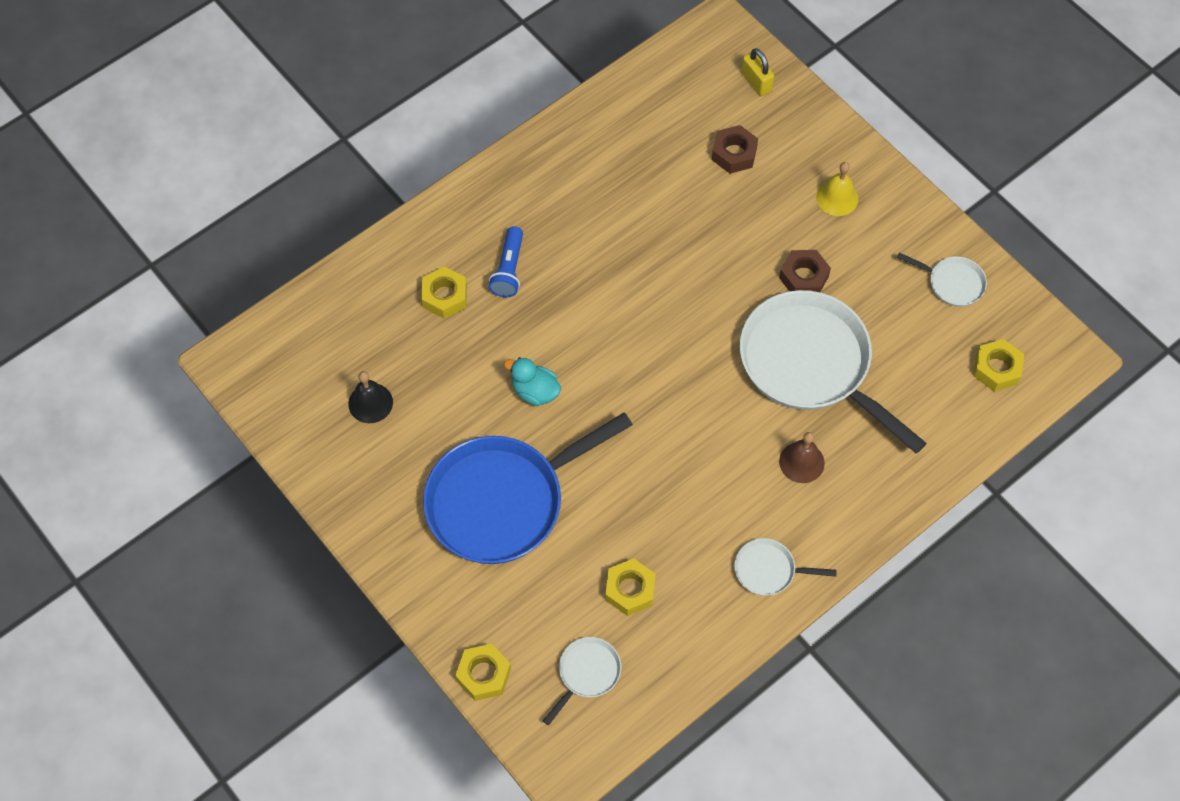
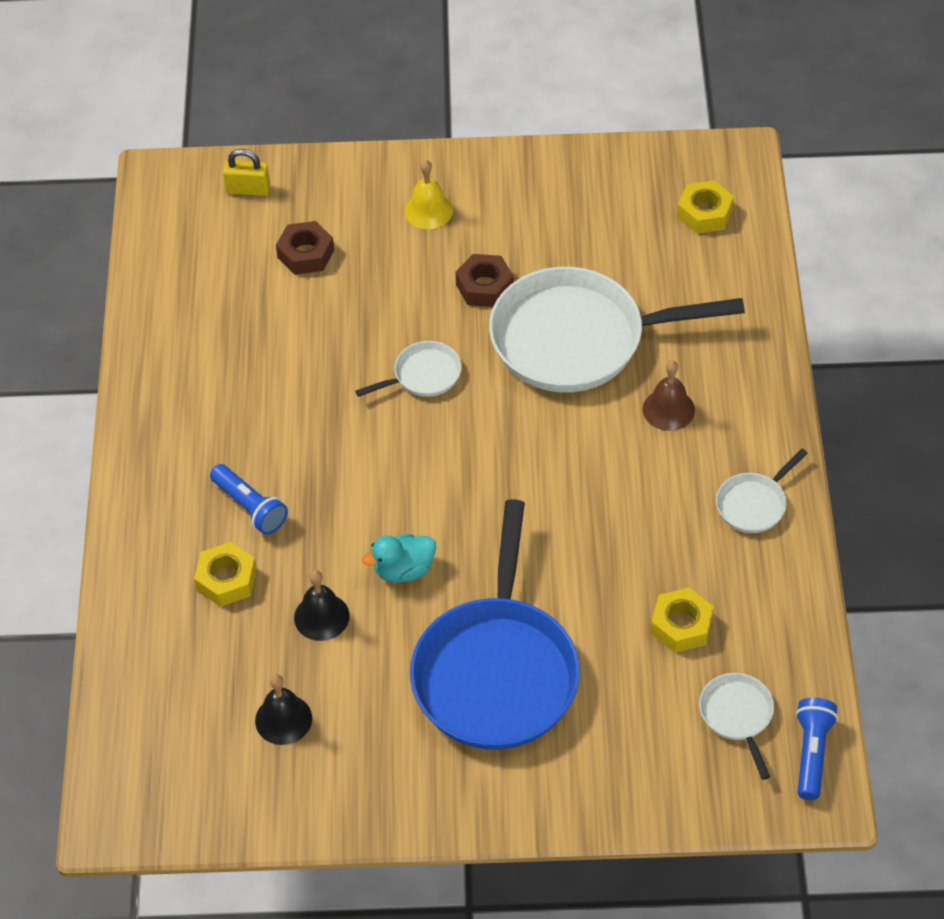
camera: 50 degrees left, 10 degrees down
(461, 370) = (321, 616): none -> black bell
(483, 674) = (667, 805): yellow nut -> none
(594, 741) = (811, 753): none -> blue flashlight
(952, 283) = (593, 188): white pan -> white pan (423, 375)

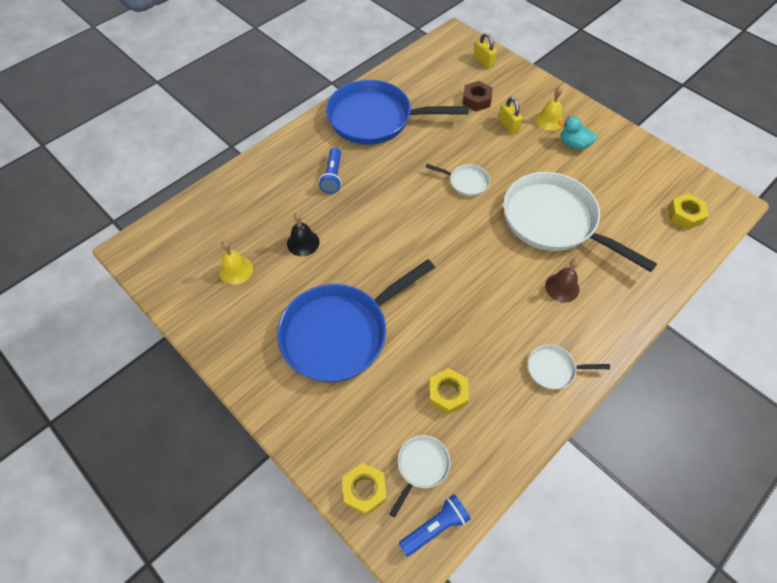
camera: 45 degrees right, 5 degrees up
(206, 386) = (376, 119): none -> blue pan
(226, 580) = (288, 196): yellow nut -> yellow nut (364, 490)
(283, 719) = (236, 270): black bell -> yellow bell
(387, 257) = (508, 125): none -> yellow padlock
(403, 570) = (358, 253): turquoise duck -> turquoise duck (574, 144)
(484, 287) = (537, 167): brown nut -> none

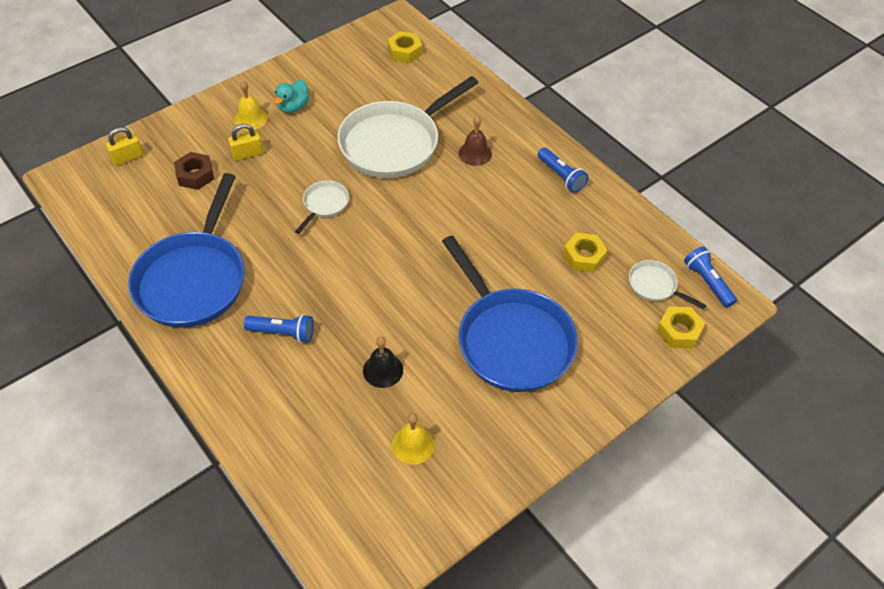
camera: 85 degrees left, 5 degrees down
(554, 369) = (561, 176): white pan -> blue flashlight

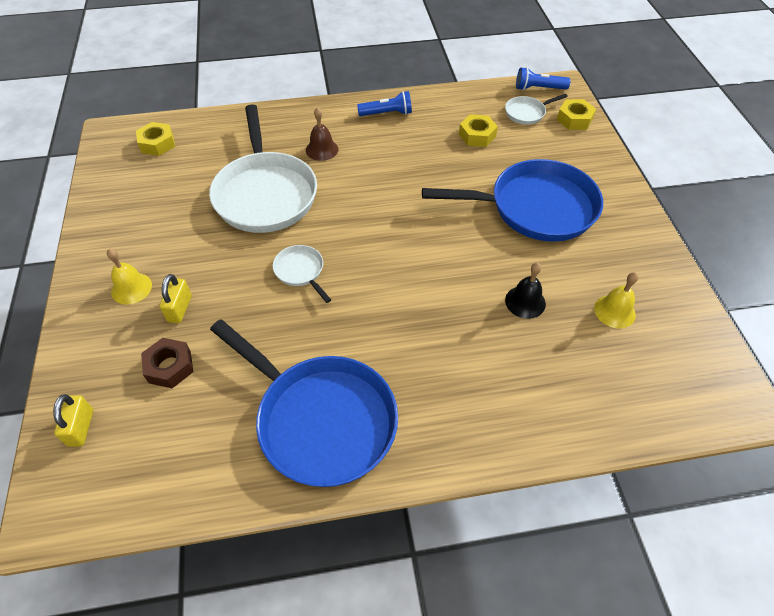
camera: 60 degrees left, 0 degrees up
(283, 333) = (440, 363): blue flashlight -> none
(293, 107) = (148, 248): turquoise duck -> none

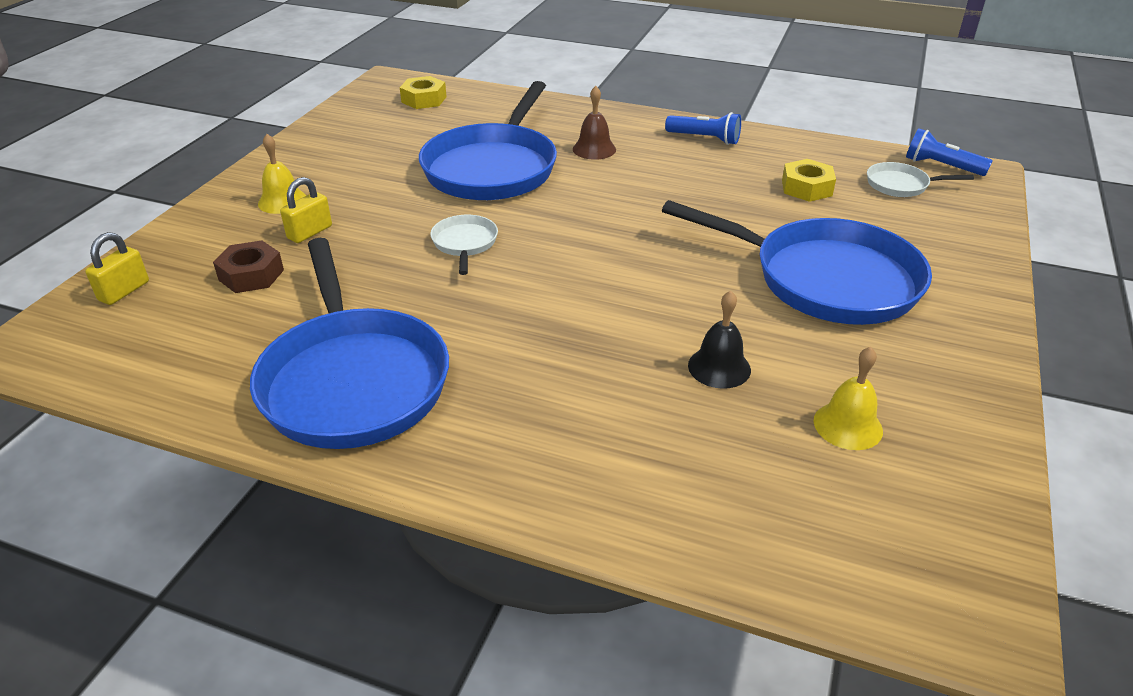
camera: 30 degrees right, 15 degrees down
(265, 193) = (493, 167): white pan -> blue pan
(574, 119) = (970, 209): yellow nut -> none

